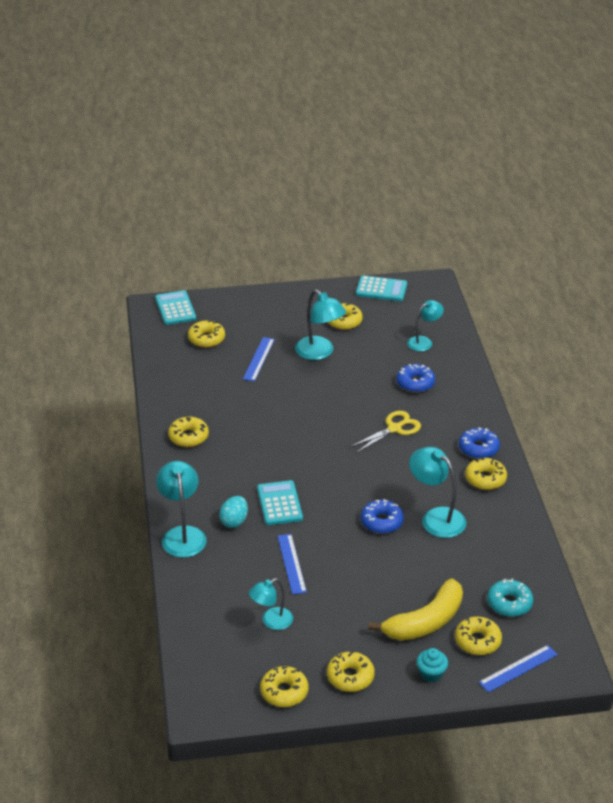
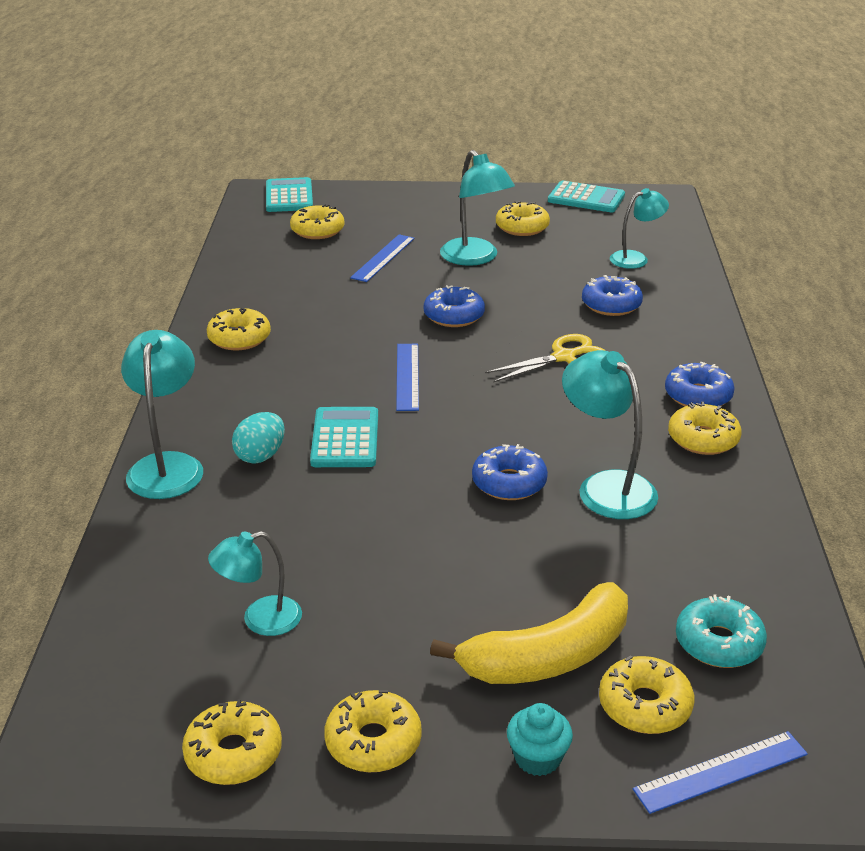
camera: 10 degrees right, 5 degrees down
(292, 563) = (332, 529): blue ruler -> blue ruler (407, 376)
(318, 403) = (454, 316): none -> blue donut

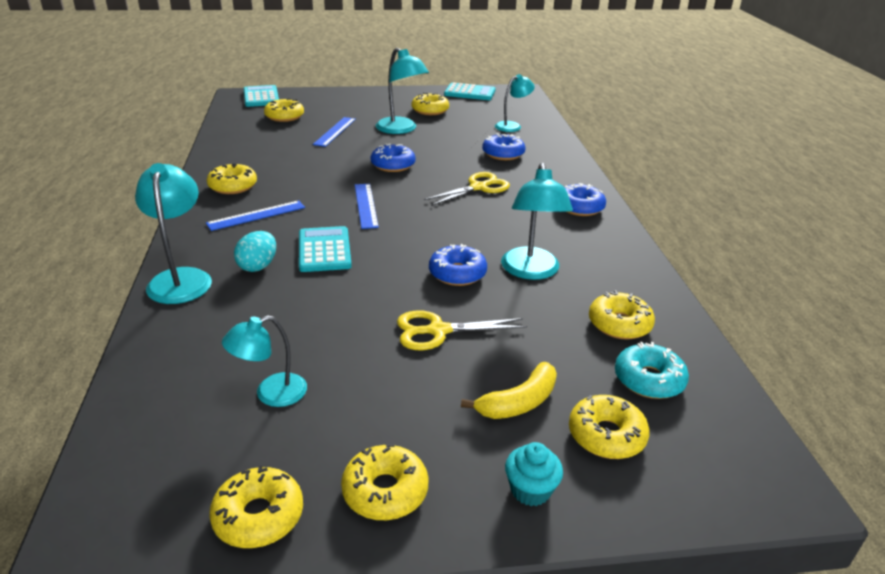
camera: 10 degrees left, 0 degrees up
(469, 558) = (438, 331): none -> yellow scissors
(548, 656) = (519, 402): yellow banana -> yellow banana, size x0.63
(606, 486) = (531, 271): turquoise lamp -> turquoise lamp turned 135 degrees counterclockwise
(703, 439) = (591, 235): yellow donut -> yellow donut (619, 324)
(720, 771) = (684, 485): blue ruler -> blue ruler (256, 215)

